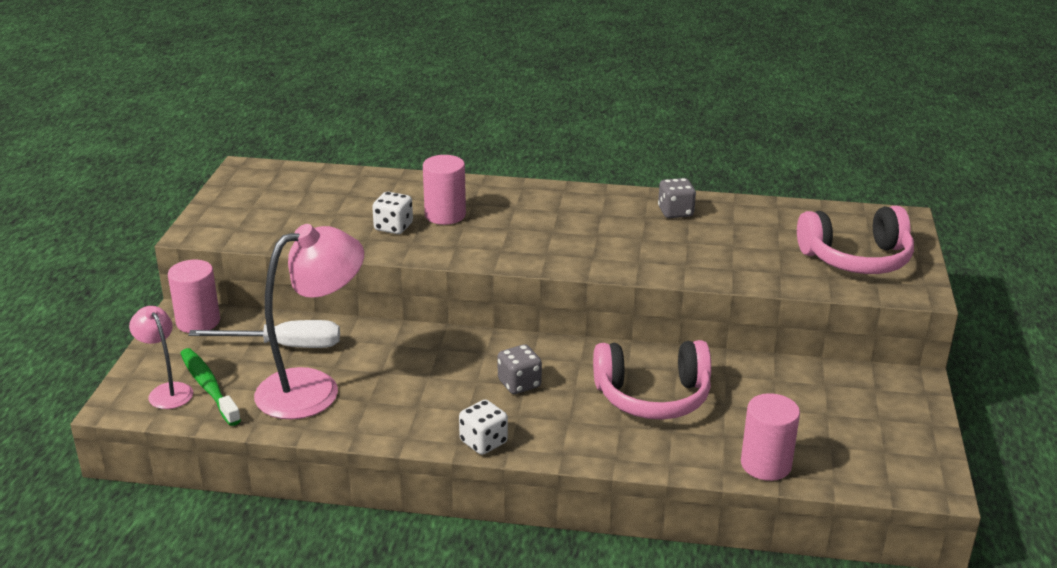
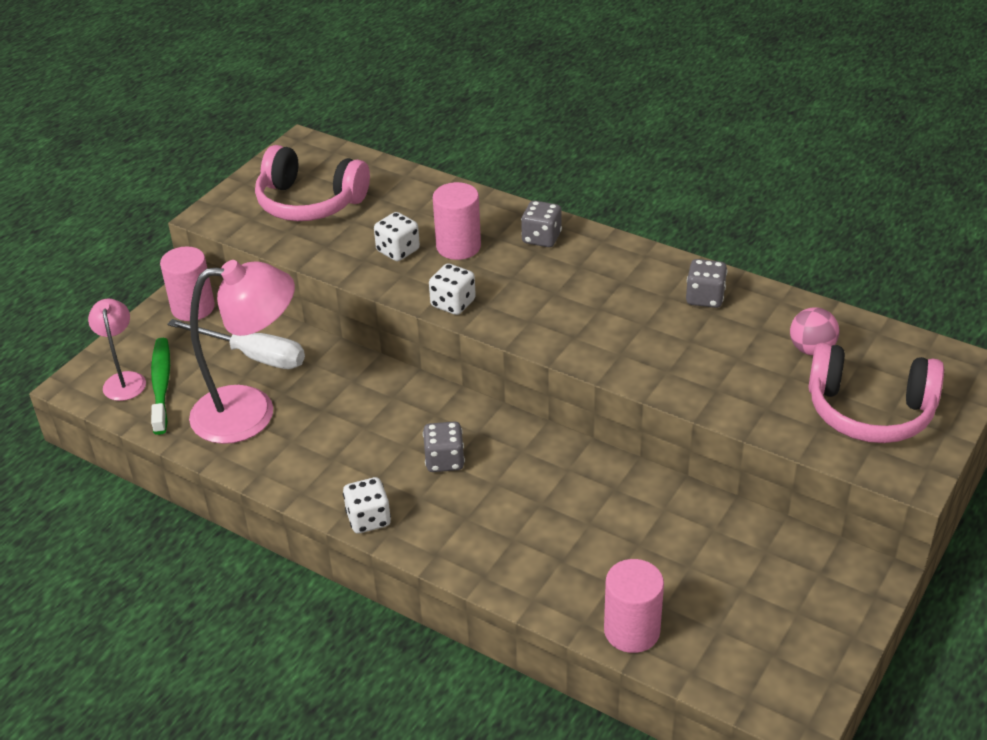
camera: 25 degrees right, 10 degrees up
(472, 254) = (453, 303): none -> white dice
(512, 197) = (541, 238): none -> grey dice
(653, 397) = (568, 514): pink headphones -> pink headphones (309, 202)
(782, 229) = (811, 349): none -> pink ball

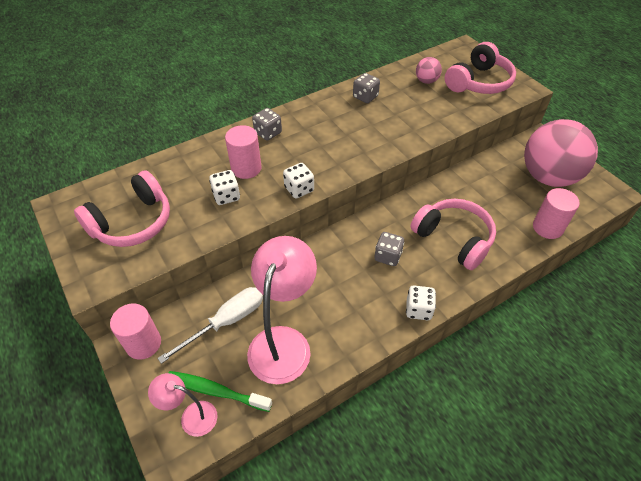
camera: 65 degrees left, 10 degrees up
(526, 521) = (454, 239): none -> pink headphones
(765, 608) = (548, 177): none -> pink ball

